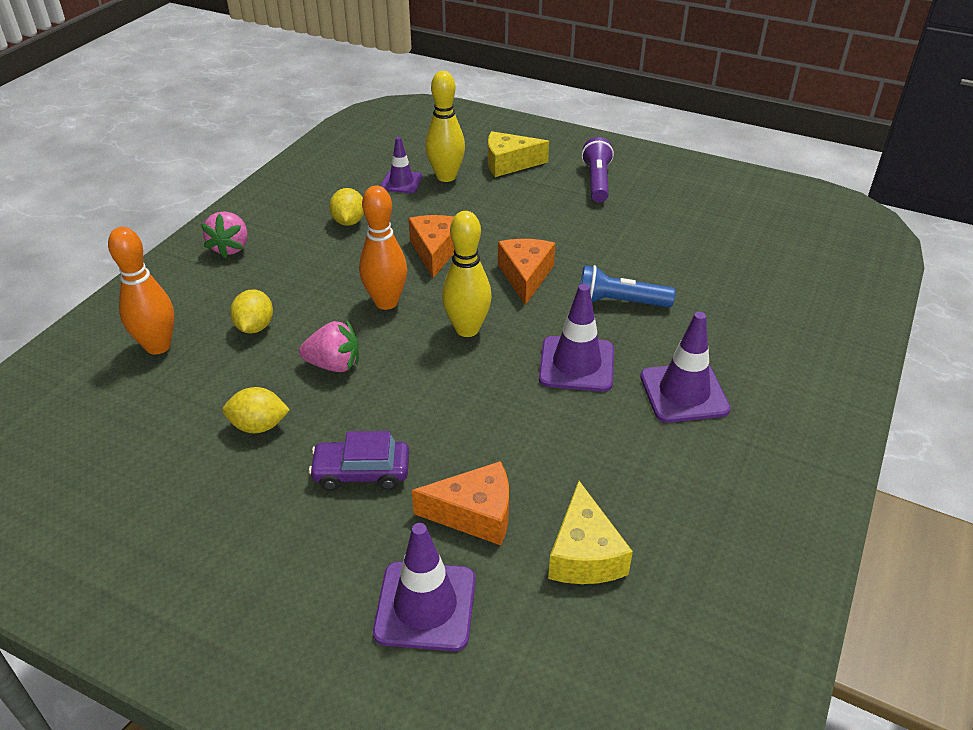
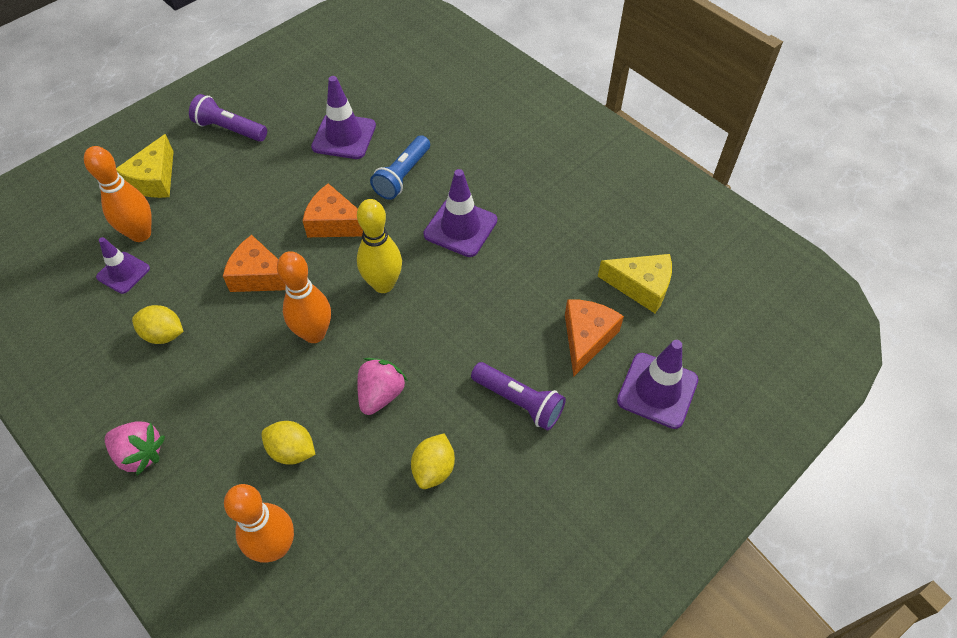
camera: 70 degrees left, 15 degrees up
(361, 472) = (519, 401): purple car -> purple flashlight
(446, 177) = (141, 234): yellow bowling pin -> orange bowling pin
(684, 393) = (518, 179): purple traffic cone -> purple traffic cone (344, 136)

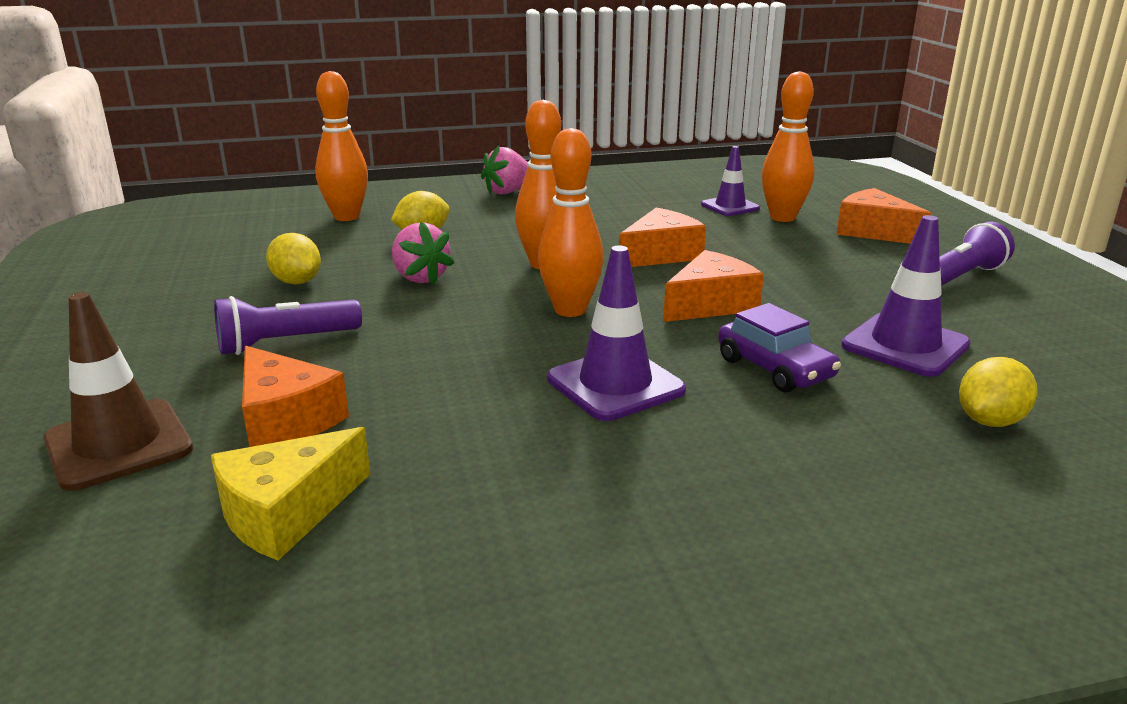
camera: 120 degrees right, 30 degrees down
(154, 179) = (874, 232): yellow cheese -> orange cheese
(164, 334) = (628, 211): yellow lemon -> yellow lemon (989, 421)
(383, 284) = (570, 310): yellow bowling pin -> orange bowling pin
(402, 176) = (775, 369): blue flashlight -> purple car
(657, 390) = (118, 444): purple traffic cone -> brown traffic cone

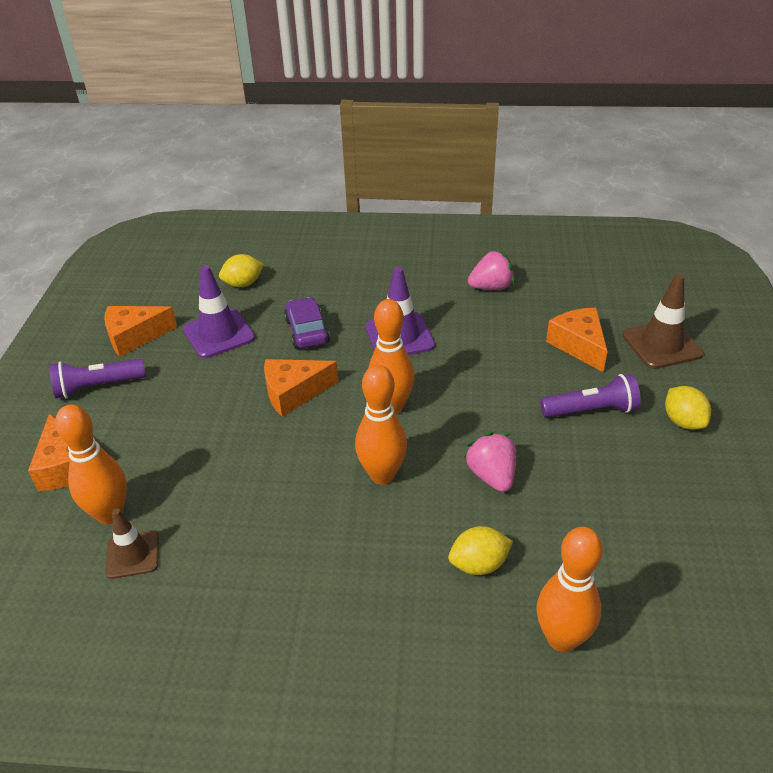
camera: 160 degrees left, 15 degrees up
(287, 512) = (569, 296): yellow cheese -> none
(297, 282) = (597, 492): yellow lemon -> yellow lemon (683, 421)
(508, 192) = (349, 674): pink strawberry -> pink strawberry (491, 287)
(660, 255) = (277, 468): orange cheese -> orange cheese (135, 337)
(730, 206) = (132, 554): purple traffic cone -> brown traffic cone

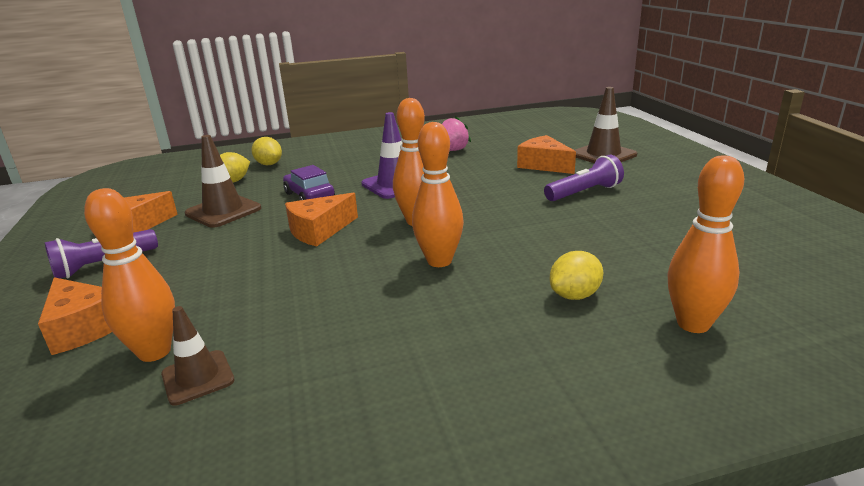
camera: 20 degrees left, 15 degrees down
(219, 334) = (223, 211): purple traffic cone -> brown traffic cone
(492, 476) = (538, 241): pink strawberry -> none
(683, 421) = (657, 185): yellow lemon -> yellow lemon (269, 164)

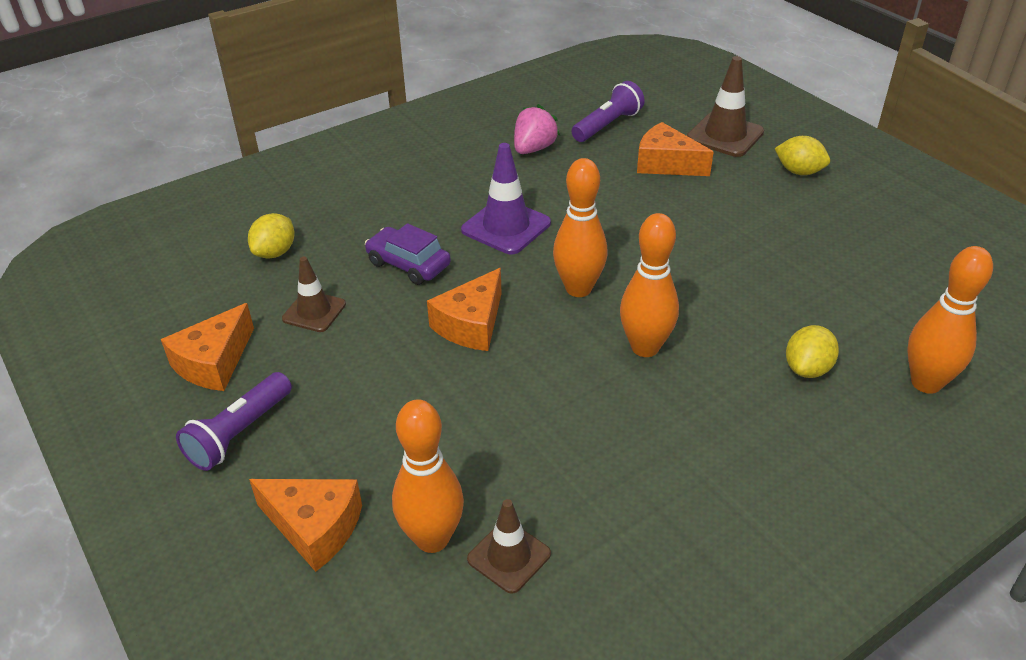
camera: 20 degrees left, 15 degrees up
(223, 211) = (314, 311): brown traffic cone -> brown traffic cone, size x0.65
(269, 164) = (297, 209): yellow lemon -> yellow lemon (799, 171)
(584, 193) = (738, 209): purple flashlight -> purple flashlight (607, 125)

